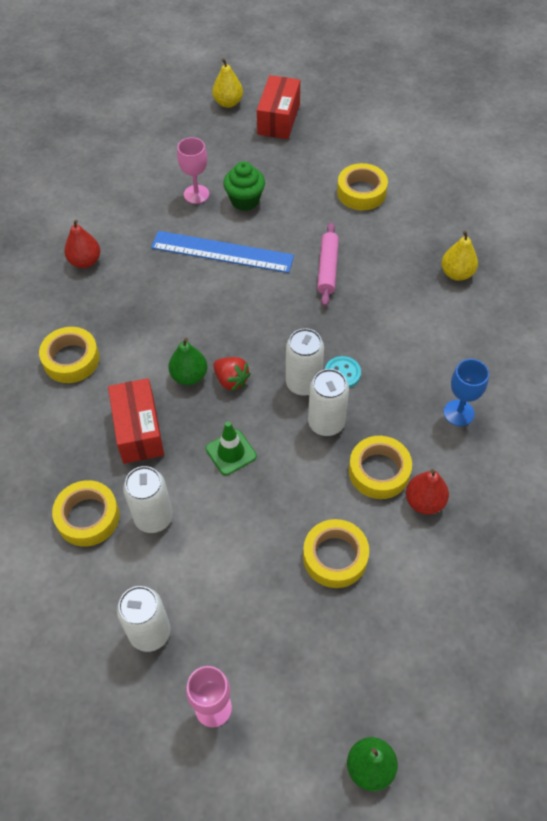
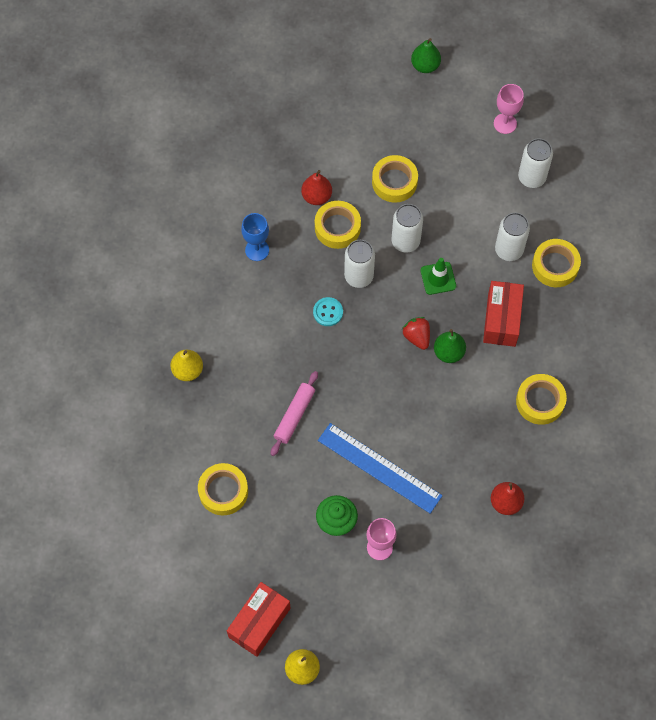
camera: 160 degrees left, 10 degrees up
(303, 383) = (362, 314): white can -> white can (405, 241)

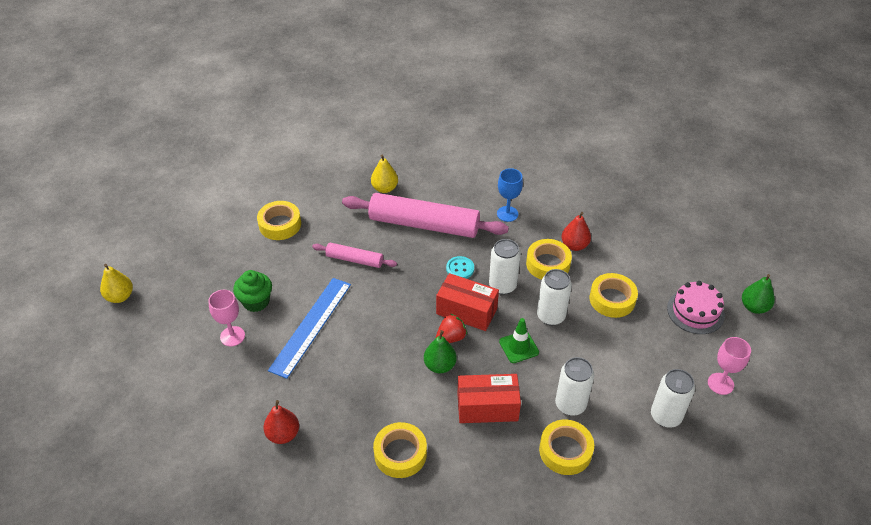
camera: 80 degrees right, 20 degrees down
(256, 337) = (424, 225): none -> pink rolling pin
(259, 622) = (164, 263): red box -> red box (466, 311)
(422, 116) = (695, 311): none -> pink cake

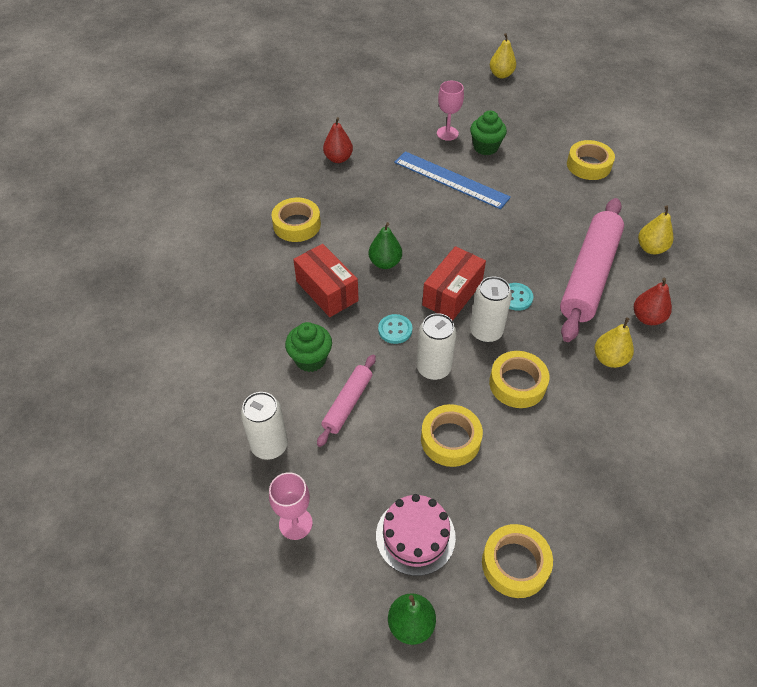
camera: 100 degrees right, 5 degrees up
(354, 260) = (535, 215): pink rolling pin -> pink rolling pin (347, 403)
(451, 338) = (418, 276): red strawberry -> none
(487, 407) = (327, 291): red box -> red box turned 45 degrees counterclockwise
(507, 214) = (609, 359): blue goblet -> yellow pear
(519, 347) = (395, 330): green traffic cone -> turquoise button
(565, 451) = (259, 342): yellow tape -> yellow tape (515, 564)
(570, 404) = (310, 359): white can -> green cupcake
(574, 245) = (549, 421): red pear -> red pear (647, 318)

